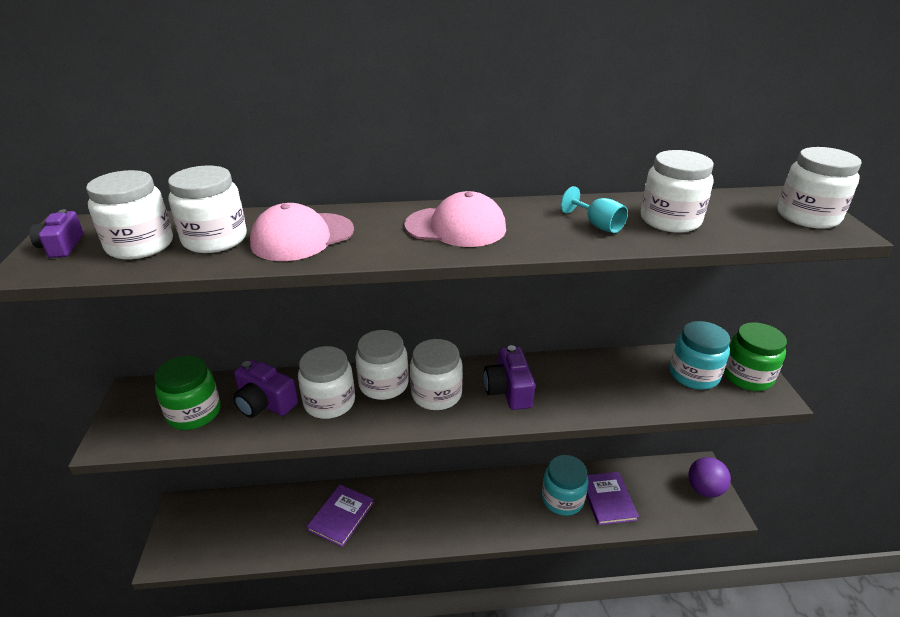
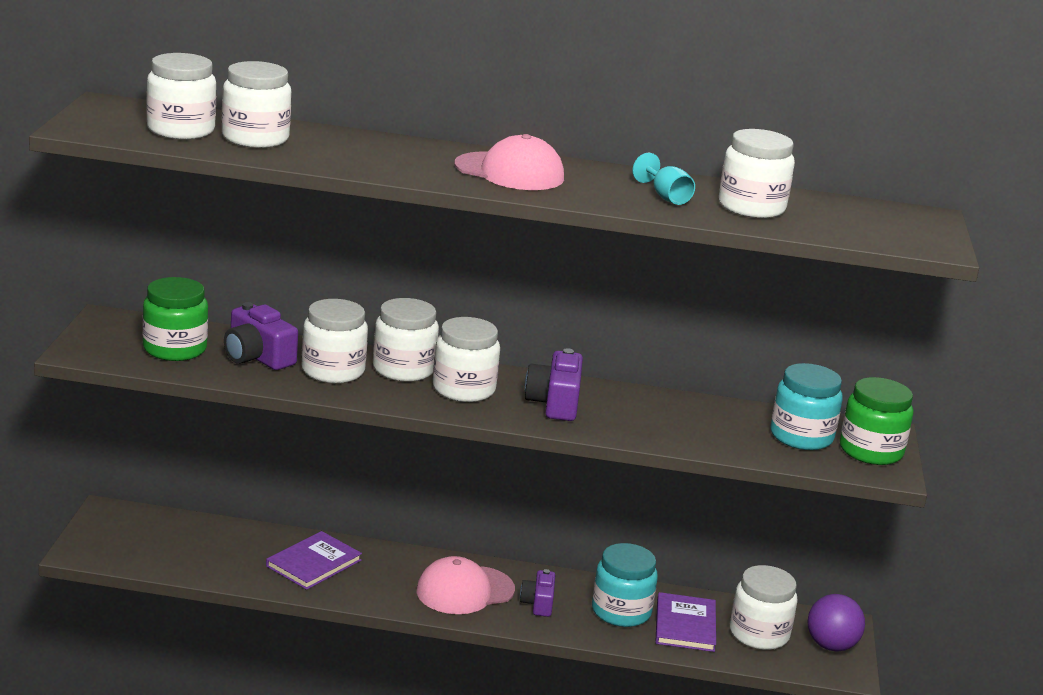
camera: 10 degrees right, 10 degrees down
(62, 246) = (104, 118): purple camera -> purple camera (538, 603)
(302, 237) = (344, 152): pink cap -> pink cap (465, 590)
(808, 216) = (915, 232): white jar -> white jar (759, 634)

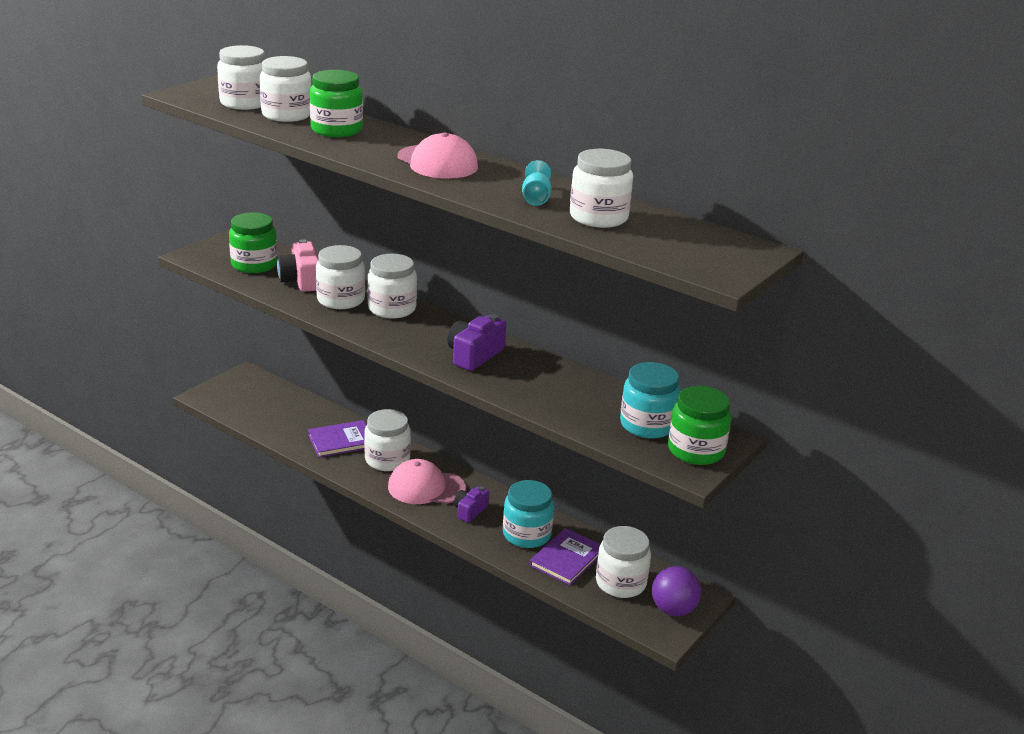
camera: 30 degrees right, 5 degrees up
(257, 357) = (301, 280): purple camera -> pink camera
(342, 149) = (336, 130): none -> green jar
(463, 389) = (418, 331): white jar -> white jar (387, 460)

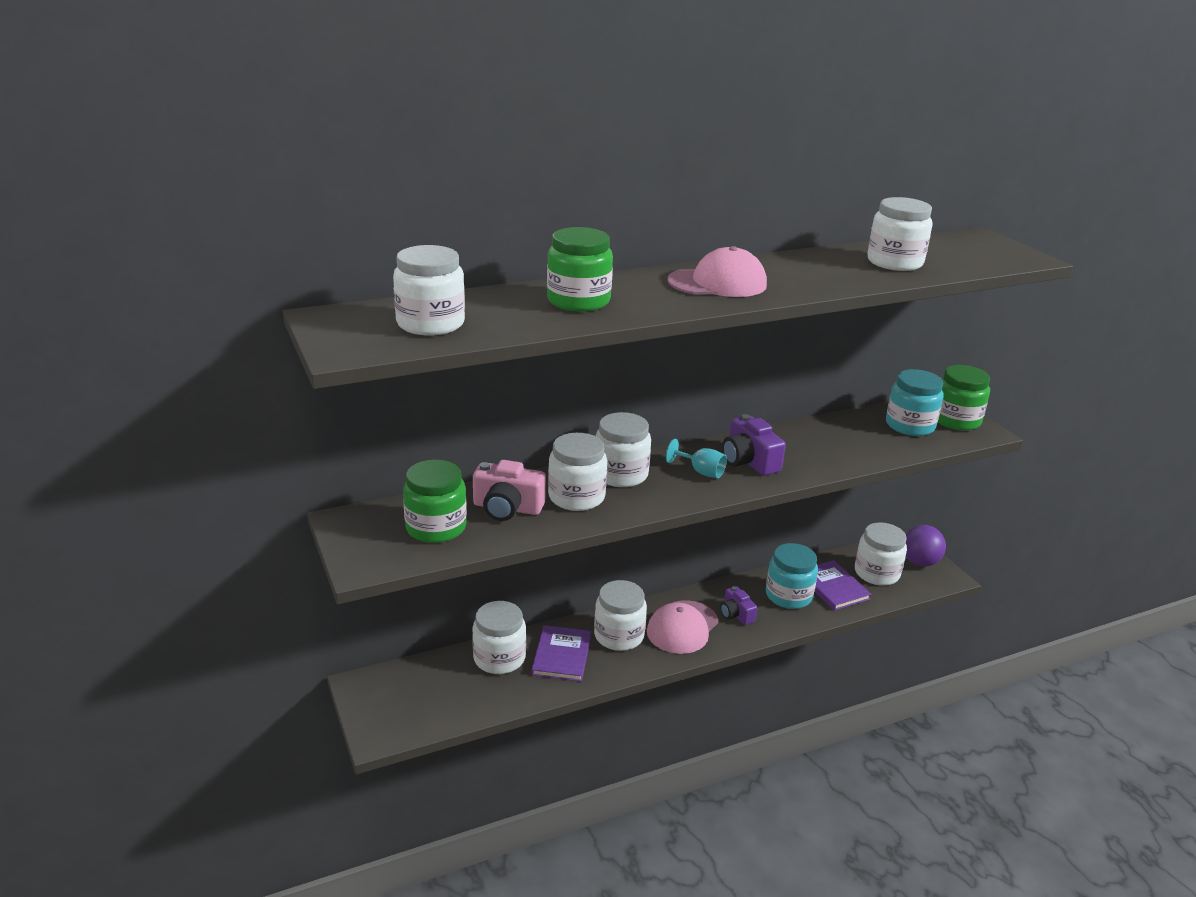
camera: 60 degrees left, 0 degrees up
(287, 115) = (500, 312): white jar -> white jar (499, 658)
(536, 198) = (838, 271): turquoise goblet -> turquoise goblet (701, 471)

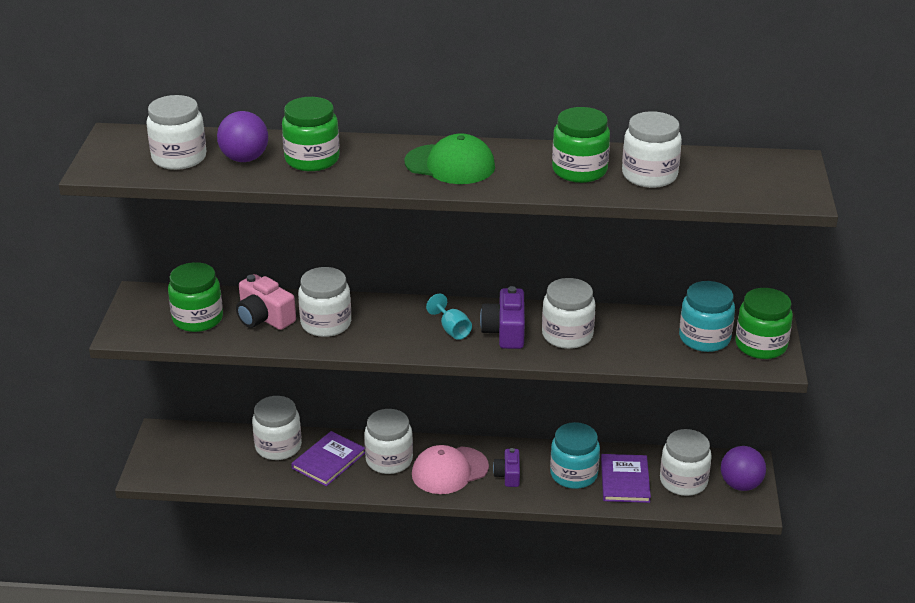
camera: 30 degrees right, 5 degrees up
(506, 312) = (244, 159): none -> purple ball
(621, 474) = (381, 314): white jar -> white jar (567, 335)
(717, 283) = (450, 165): pink cap -> green cap
(834, 268) = (579, 170): none -> green jar

